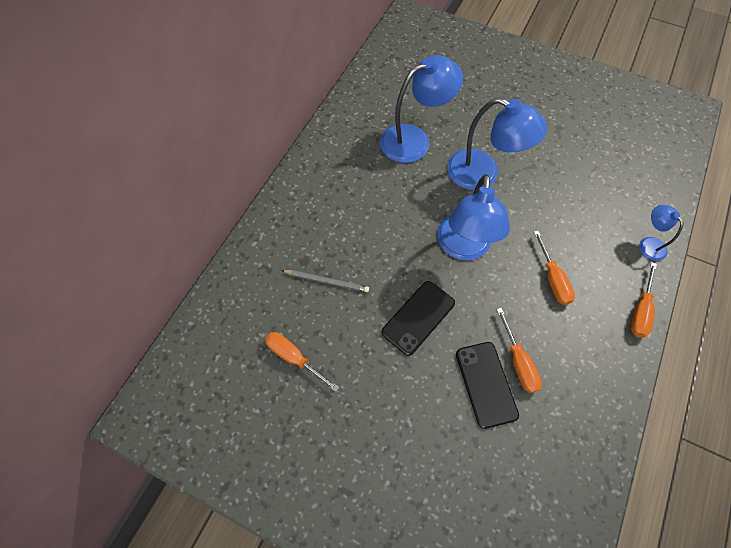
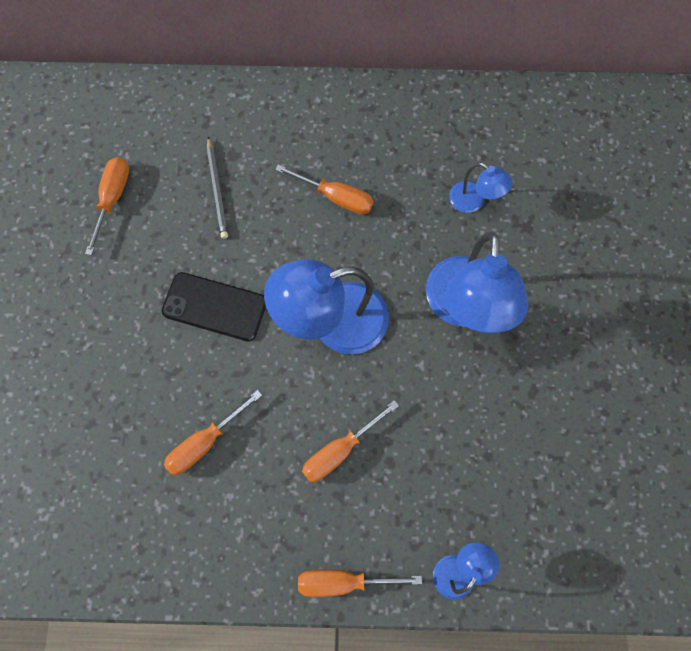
camera: 65 degrees right, 10 degrees up
(372, 211) = (335, 197): none -> orange screwdriver
(414, 139) = (473, 201): blue lamp -> blue lamp, size x0.50
(486, 384) = (162, 413): black phone -> none

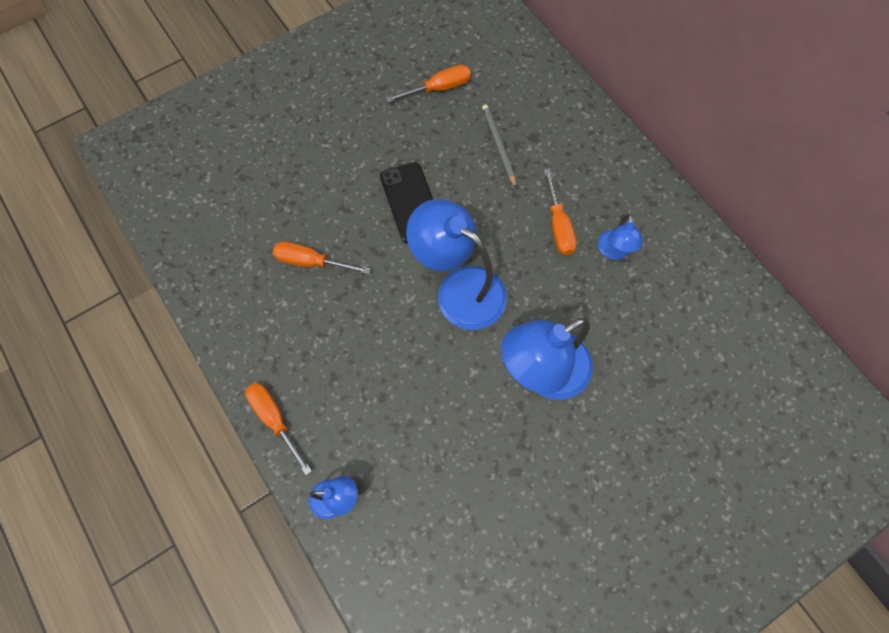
camera: 55 degrees right, 5 degrees down
(217, 190) = (498, 146): grey pencil -> grey pencil turned 120 degrees clockwise
(340, 449) = (367, 355): orange screwdriver -> none
(473, 201) = (638, 326): blue lamp -> blue lamp (614, 252)

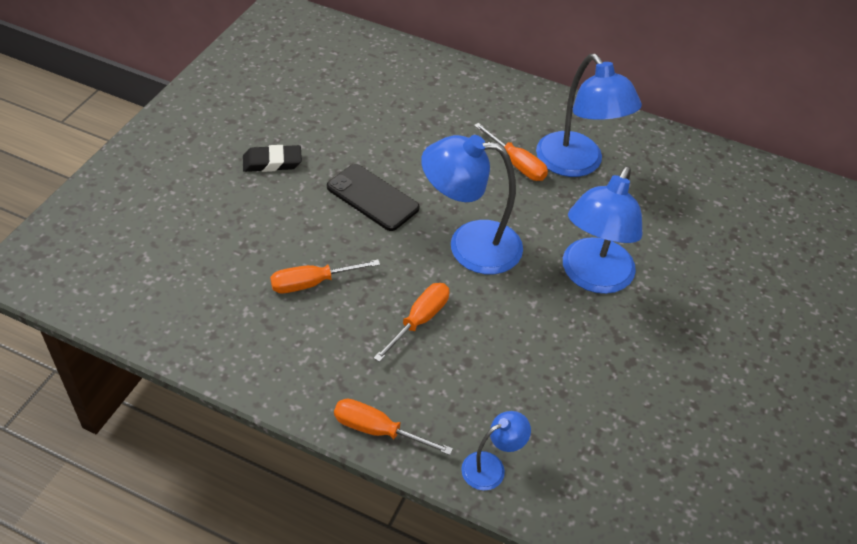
camera: 35 degrees left, 20 degrees down
(354, 130) = (272, 162): none -> black eraser
(439, 88) = (329, 102): orange screwdriver -> orange screwdriver (419, 320)
(498, 146) = (418, 125): grey pencil -> none
(614, 252) = (576, 164): blue lamp -> blue lamp, size x2.02

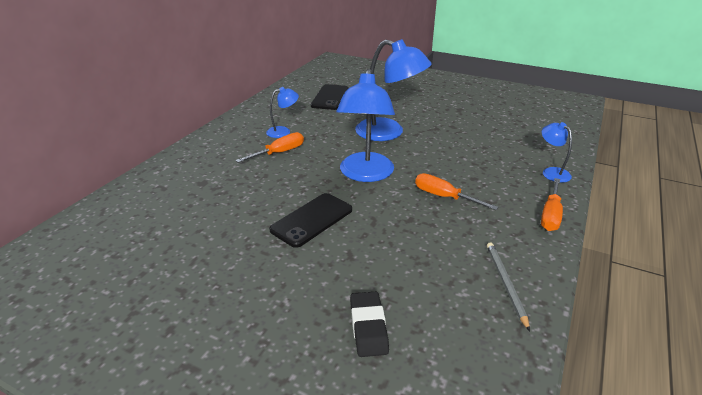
camera: 85 degrees left, 15 degrees down
(255, 350) = (505, 284): none -> grey pencil
(272, 162) = (253, 287): black eraser -> black eraser (368, 327)
(312, 283) = (419, 252): orange screwdriver -> none
(576, 164) = (283, 131): blue lamp -> blue lamp, size x0.50
(705, 211) = (330, 97): none -> black phone

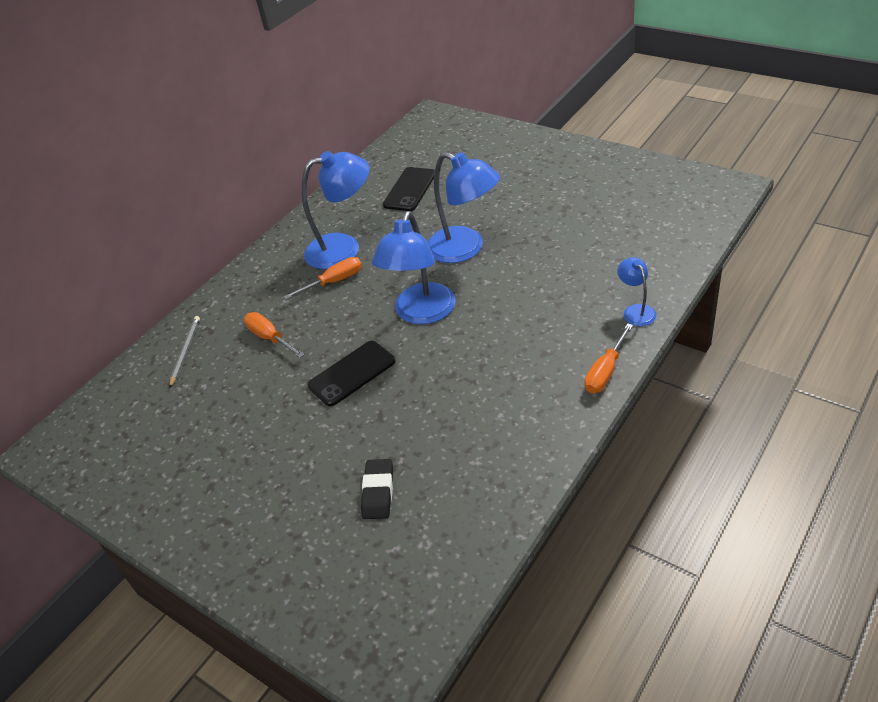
camera: 15 degrees right, 10 degrees up
(283, 131) = (344, 248): blue lamp -> blue lamp, size x2.02
(444, 197) = (498, 345): orange screwdriver -> orange screwdriver (270, 338)
(505, 284) = (521, 453): grey pencil -> grey pencil (185, 351)

